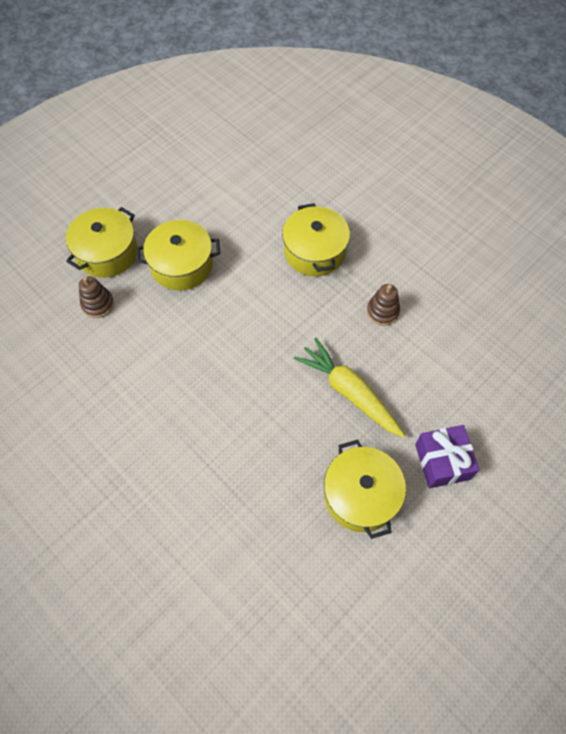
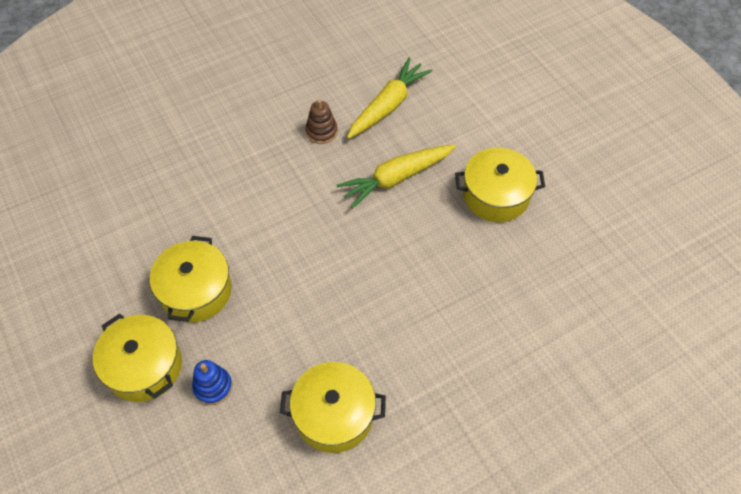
camera: 75 degrees left, 5 degrees down
(98, 304) = (213, 387): brown stacking toy -> blue stacking toy
(314, 251) = (231, 167): yellow pot -> yellow pot (334, 415)
(440, 362) = (388, 105): none -> yellow carrot
(442, 461) = (479, 131): purple gift -> none

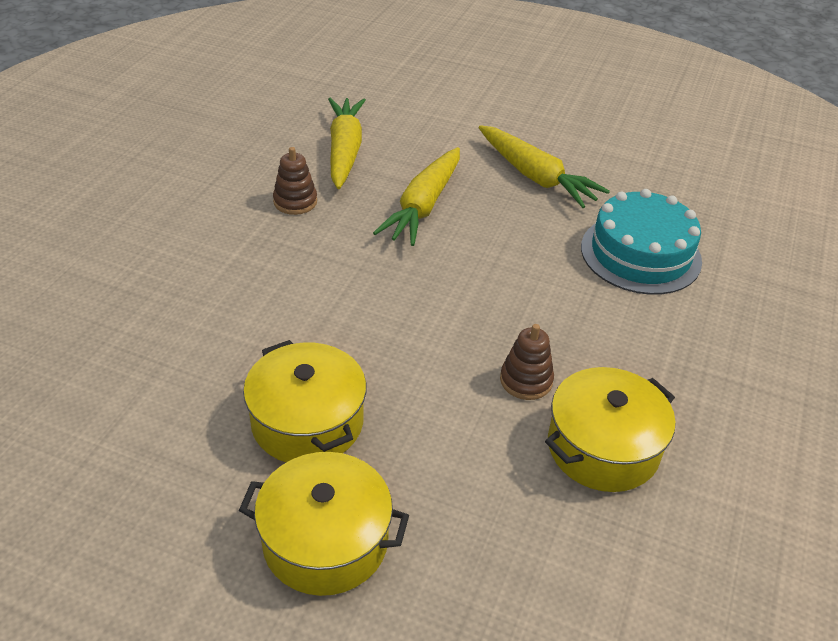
camera: 40 degrees left, 15 degrees down
(213, 387) = (438, 507): blue stacking toy -> none
(335, 342) = (526, 380): none -> brown stacking toy
(496, 195) = (536, 177): yellow pot -> yellow carrot
(503, 299) = (640, 254): none -> turquoise cake

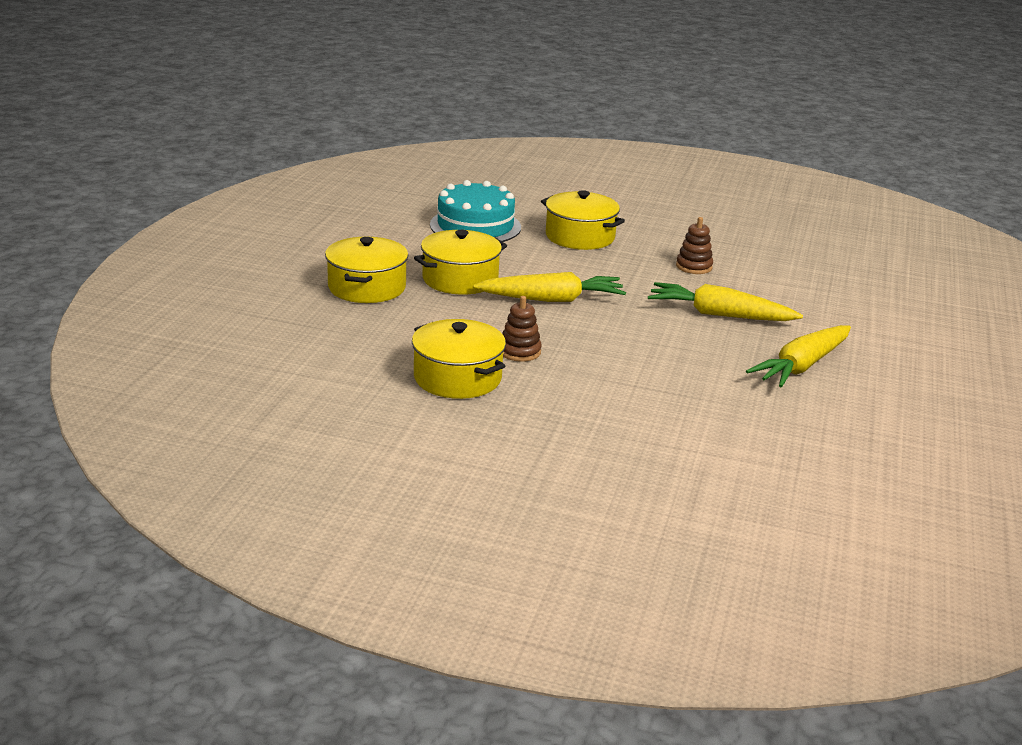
camera: 85 degrees right, 15 degrees down
(182, 282) = (580, 237): none -> yellow pot
(344, 150) = (780, 282): yellow carrot -> yellow carrot (552, 299)
(640, 254) = (707, 412): turquoise cake -> turquoise cake (475, 226)

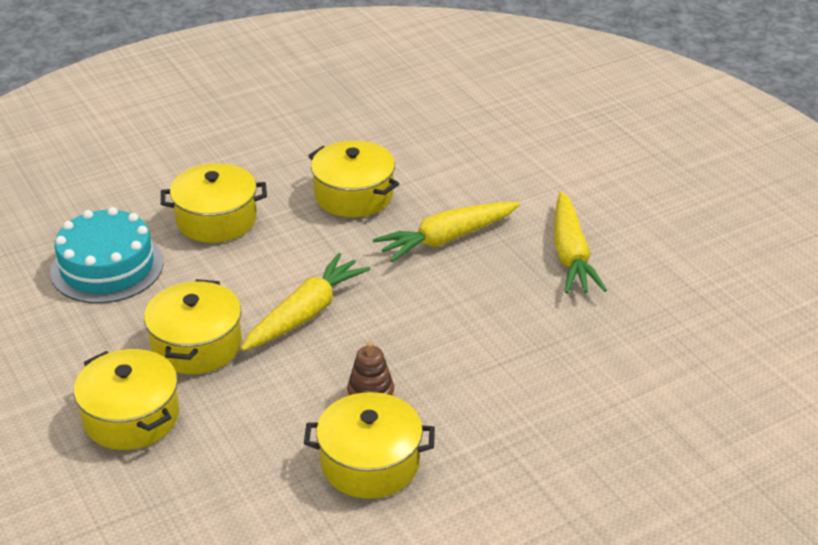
camera: 45 degrees left, 10 degrees up
(694, 267) = (353, 195): brown stacking toy -> yellow pot

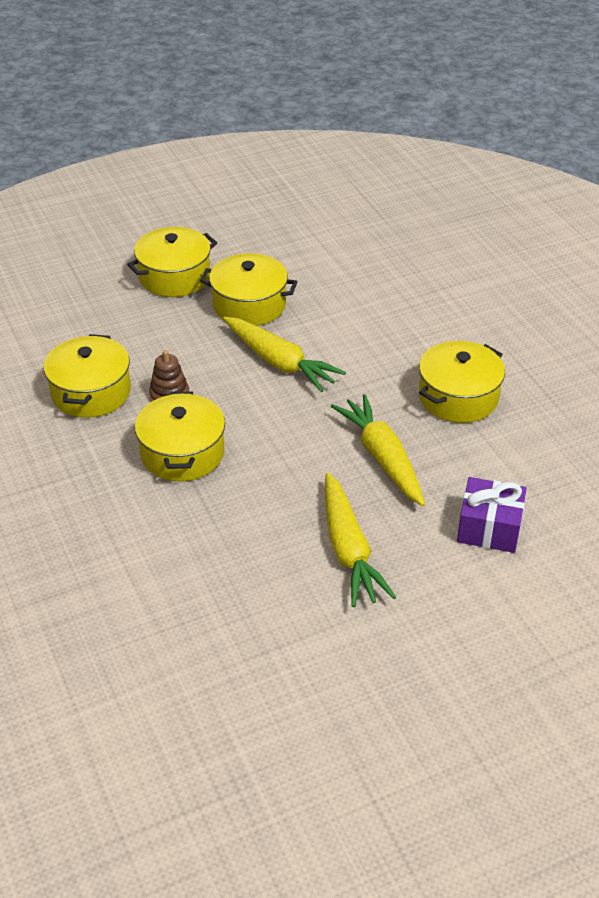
camera: 95 degrees right, 5 degrees up
(107, 267) = (355, 258): turquoise cake -> none
(216, 219) = (419, 312): yellow pot -> yellow pot (182, 453)
(524, 180) = (489, 528): none -> purple gift
(571, 255) = (349, 550): yellow carrot -> yellow carrot turned 105 degrees counterclockwise

